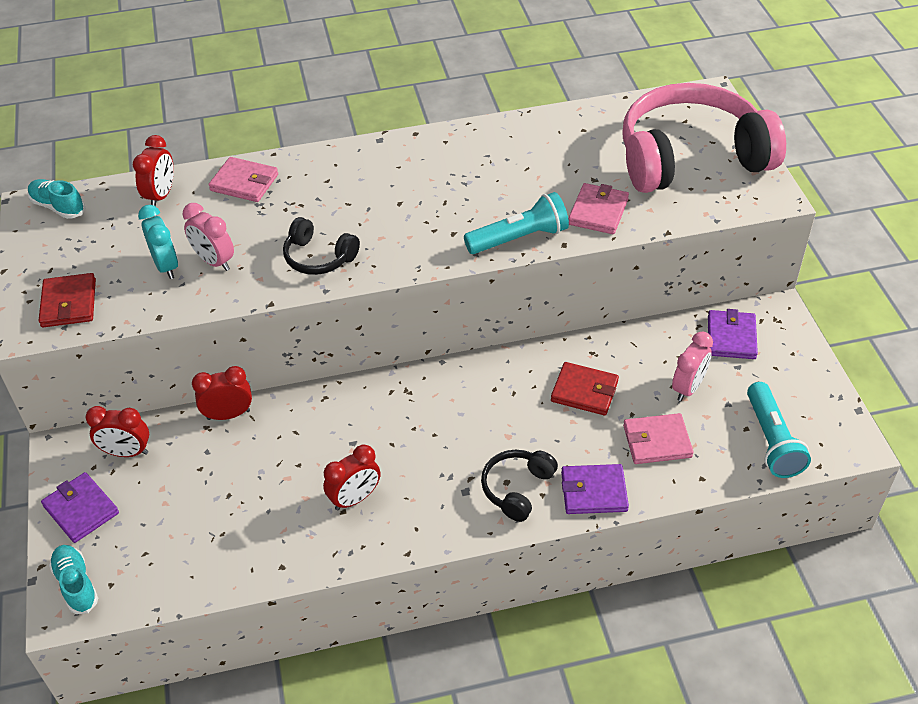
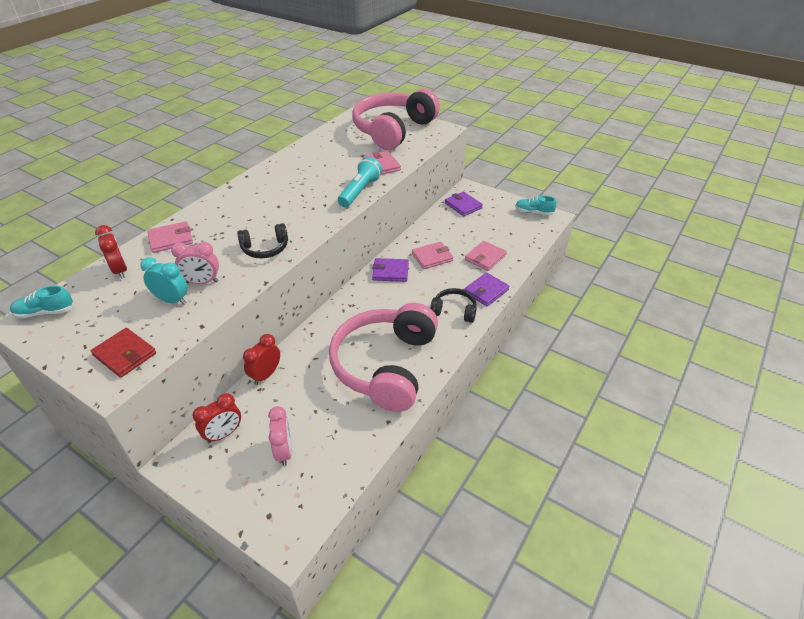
camera: 45 degrees left, 5 degrees down
(76, 584) = (278, 523): turquoise shoe -> turquoise shoe (534, 212)
(81, 509) = (230, 483): purple wallet -> purple wallet (390, 272)
(355, 498) = (385, 365): red clock -> pink headphones
(517, 488) = (454, 311): black headphones -> black headphones turned 120 degrees clockwise
(584, 391) = (432, 257): red wallet -> pink wallet
(688, 388) = (471, 232): pink clock -> pink clock (284, 451)
(771, 440) = (525, 231): turquoise flashlight -> none

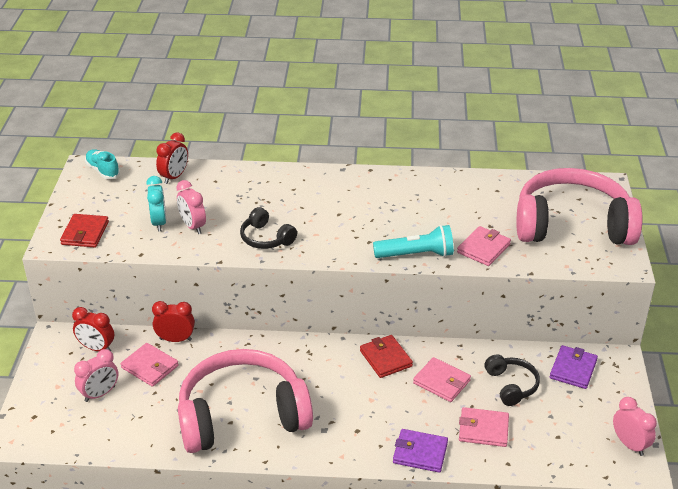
camera: 60 degrees right, 5 degrees down
(171, 239) = (235, 179): pink wallet -> pink wallet (150, 367)
(390, 272) = (385, 358): purple wallet -> red wallet
(454, 311) = (363, 437): black headphones -> black headphones (511, 385)
(534, 212) = (629, 444): turquoise shoe -> pink clock

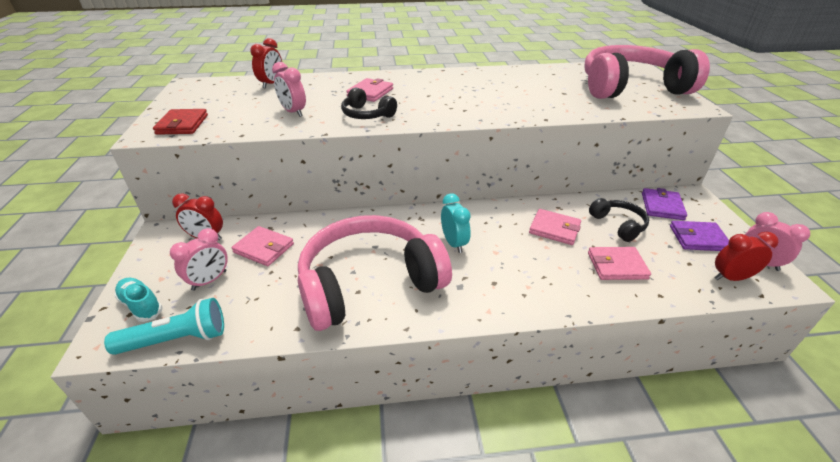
camera: 10 degrees left, 0 degrees up
(103, 171) = (204, 85): turquoise shoe -> turquoise shoe (141, 305)
(159, 223) = (259, 112): turquoise clock -> turquoise clock (454, 243)
(175, 339) = (288, 221): red clock -> red clock (731, 278)
(385, 358) = (494, 216): red wallet -> none
(416, 255) = (512, 114): turquoise flashlight -> turquoise flashlight (176, 339)
(420, 453) = (568, 296): purple wallet -> purple wallet (698, 238)
(483, 248) = (569, 106): pink wallet -> pink wallet (370, 92)

